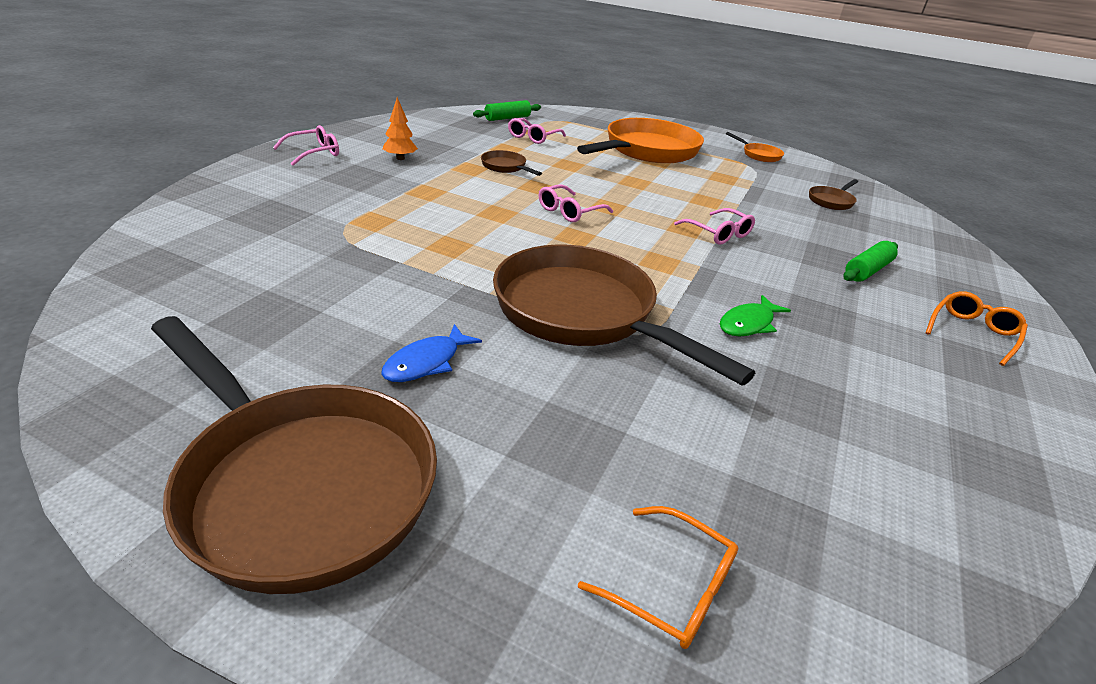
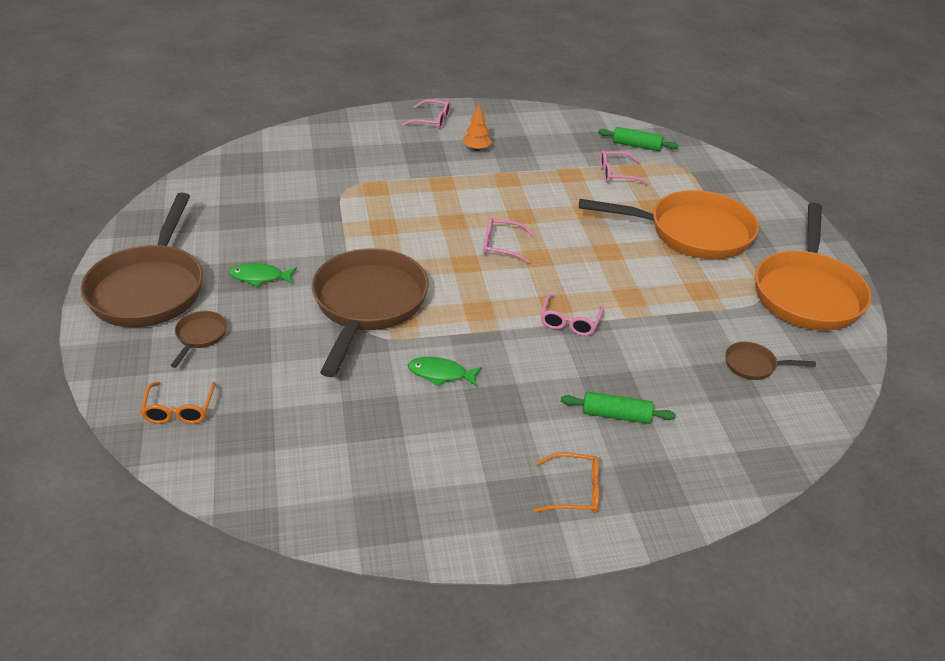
camera: 55 degrees right, 5 degrees up
(426, 362) = (259, 277): blue fish -> green fish
(505, 167) = (534, 190): brown pan -> brown pan (200, 336)
(759, 155) = (807, 293): orange pan -> orange pan, size x2.39

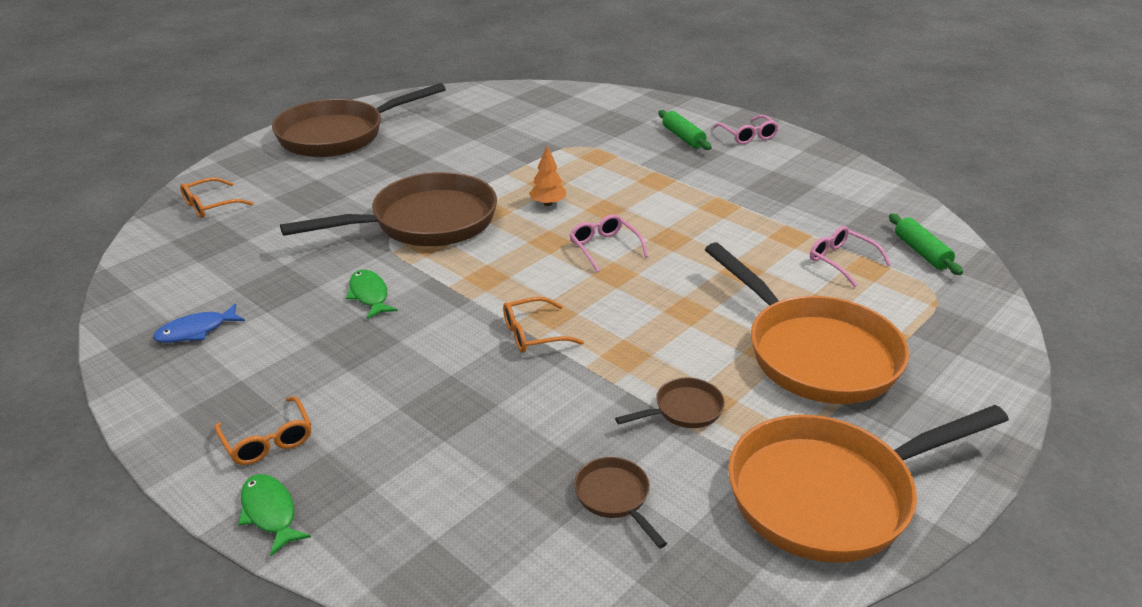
camera: 55 degrees right, 5 degrees down
(200, 336) = (303, 176): brown pan -> brown pan (683, 410)
(259, 277) = (404, 165): green fish -> green fish (270, 512)
(389, 485) = (196, 331): none -> blue fish
(476, 149) = (742, 173): orange tree -> orange tree (548, 204)
(570, 322) = (533, 334): pink glasses -> orange glasses
(616, 415) = (412, 423): green rolling pin -> green rolling pin (683, 137)

